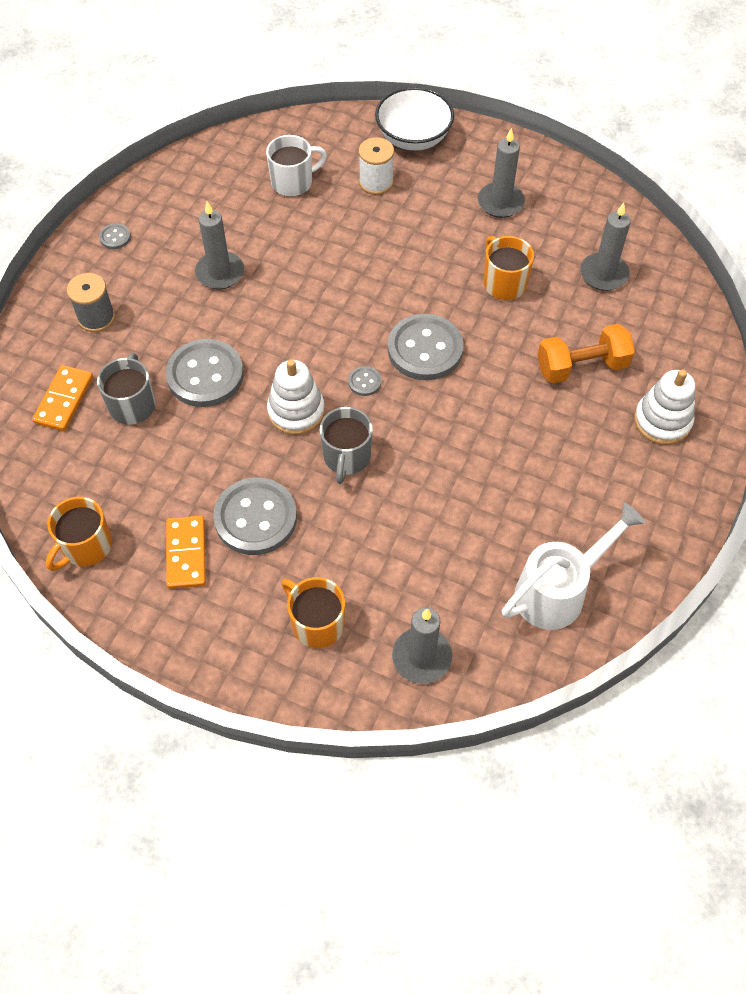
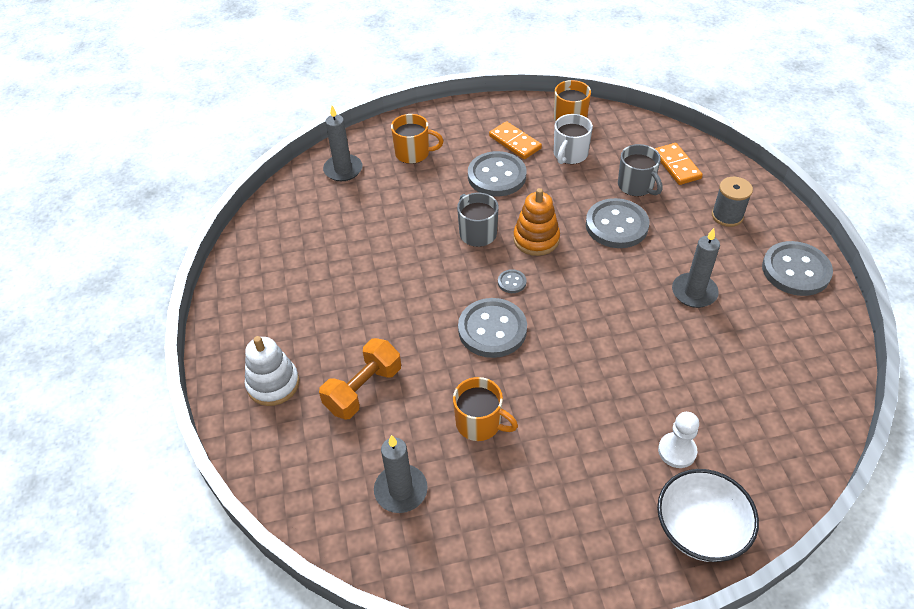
camera: 145 degrees right, 10 degrees down
(115, 237) = (795, 270): grey button -> grey button, size x2.30
(293, 182) = (740, 402): white mug -> white mug (570, 154)
(296, 411) = (536, 239): white stacking toy -> orange stacking toy
(376, 182) = (677, 451): white spool -> white pawn
(500, 202) = (551, 507): grey candle -> none
(557, 591) = (285, 238): white watering can -> none

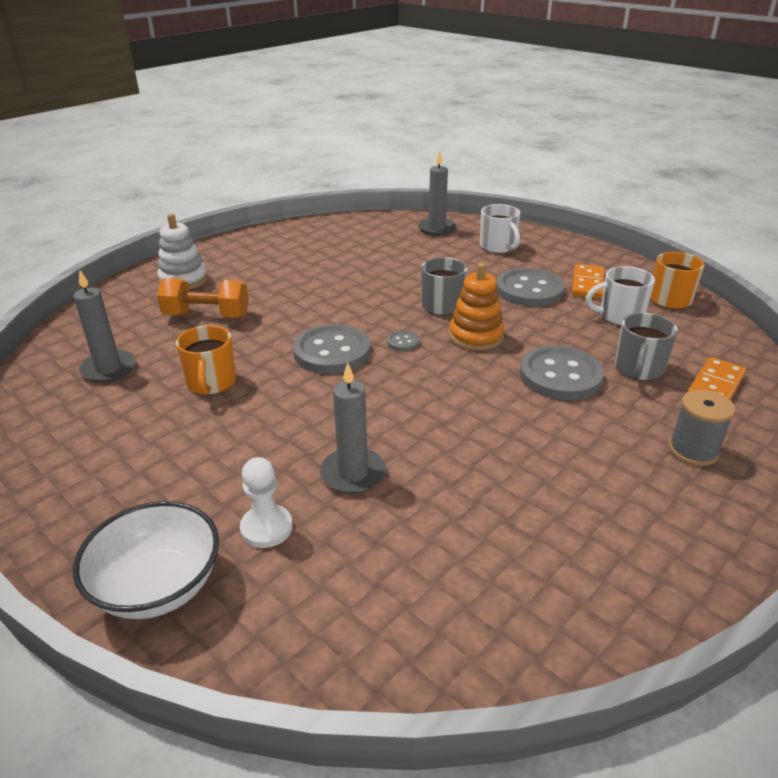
camera: 55 degrees right, 15 degrees down
(413, 153) = (498, 247): orange mug -> white mug
(694, 292) = (528, 463): grey candle -> grey candle (353, 473)
(795, 270) = (683, 546): grey button -> none

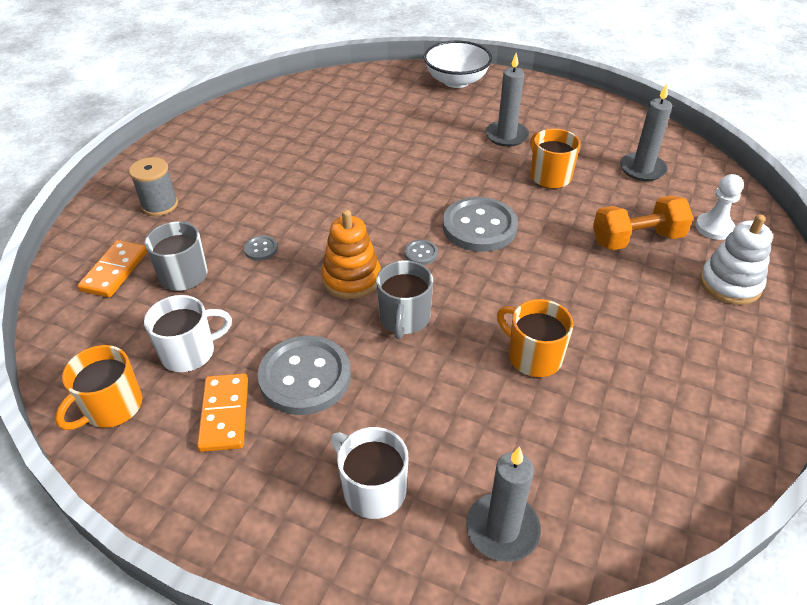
camera: 160 degrees right, 10 degrees up
(266, 528) = (425, 109): white pawn -> white pawn (714, 228)
(353, 473) = (395, 142): grey candle -> grey candle (506, 136)
(365, 273) = (533, 356): none -> orange mug
(560, 376) = (261, 249): grey button -> grey button, size x0.43

